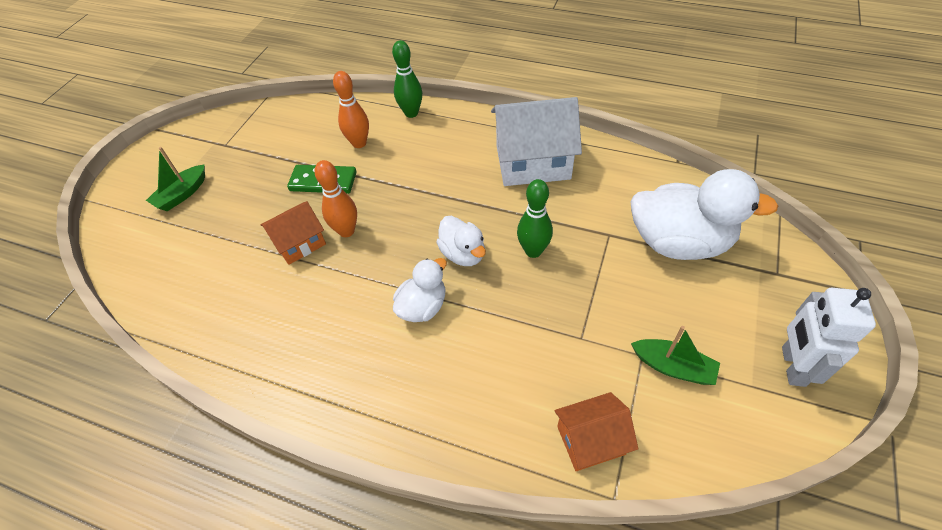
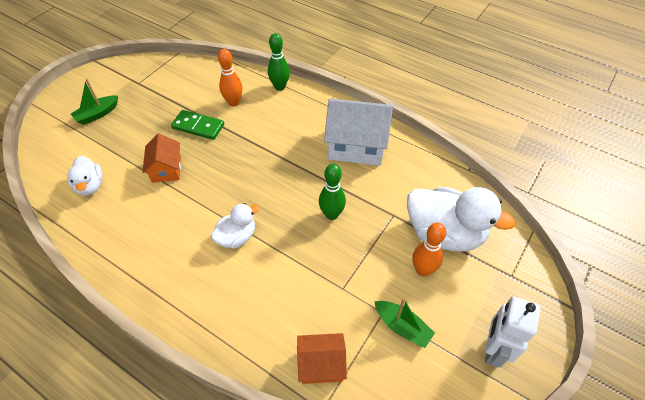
camera: 10 degrees right, 0 degrees up
(299, 243) = (166, 169): orange house -> orange house turned 75 degrees counterclockwise
(346, 231) = (202, 168): orange bowling pin -> orange bowling pin (423, 270)
(463, 254) = (279, 204): white duck -> white duck (90, 186)

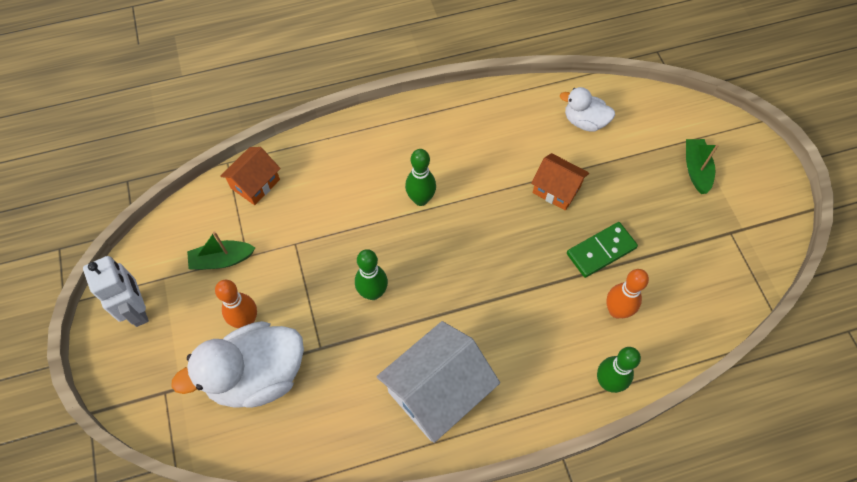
camera: 130 degrees right, 10 degrees up
(237, 237) = (421, 199): white duck -> green bowling pin

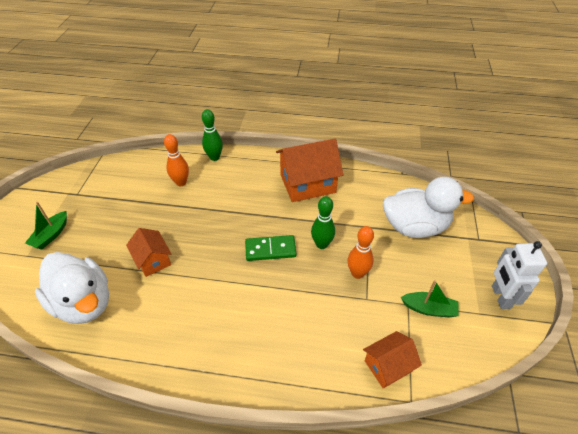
camera: 155 degrees left, 15 degrees down
(246, 320) = (416, 260): orange bowling pin -> orange bowling pin (357, 273)
(421, 199) = (254, 293): green bowling pin -> none
(437, 391) = (307, 183): white house -> orange house
(584, 121) = (84, 302): white duck -> white duck, size x1.83
(601, 251) = (160, 213): green domino -> green domino (270, 249)

